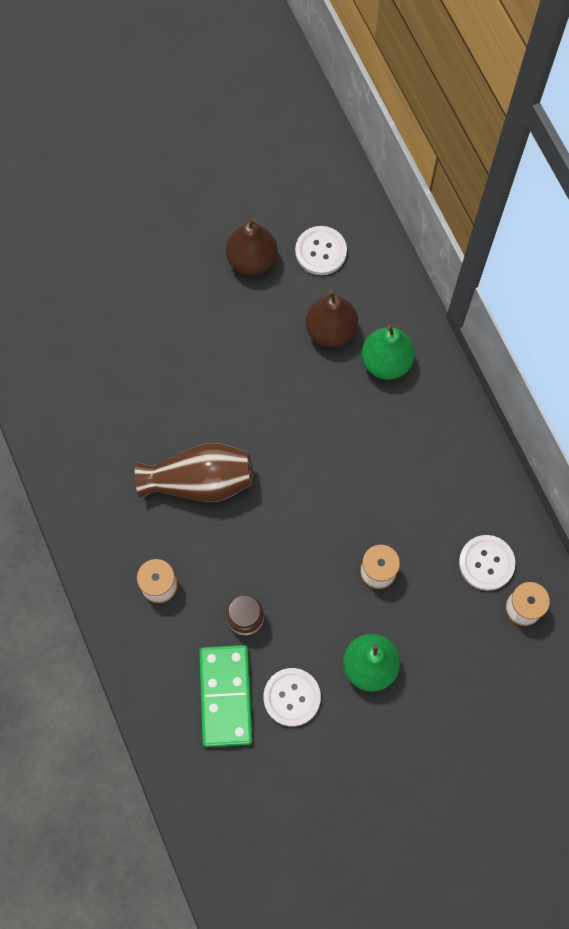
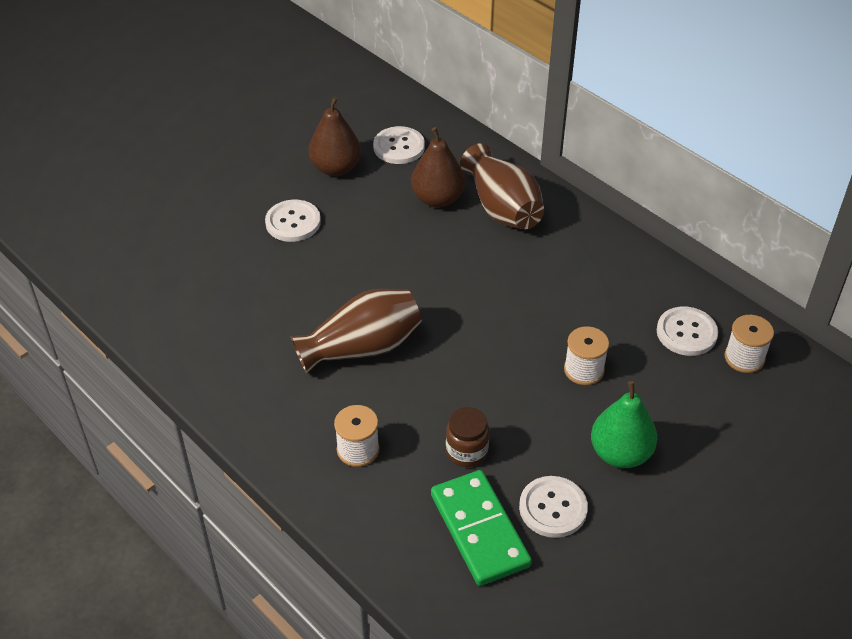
camera: 20 degrees left, 25 degrees down
(190, 316) = (293, 222): none -> white button
(386, 362) = (502, 208): green pear -> brown vase

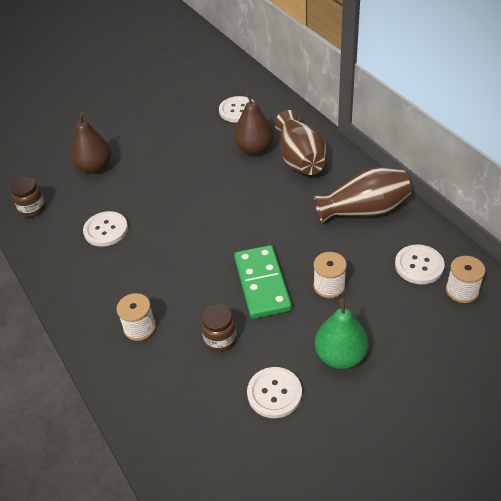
camera: 15 degrees right, 0 degrees up
(154, 308) = (32, 208): none -> brown jar
(293, 222) = (147, 157): white button -> white button (106, 230)
(336, 168) = (188, 122): brown pear -> brown pear (94, 167)
(362, 348) = (167, 251): brown vase -> brown vase (364, 210)
(479, 530) = (211, 403): green domino -> green domino (262, 284)

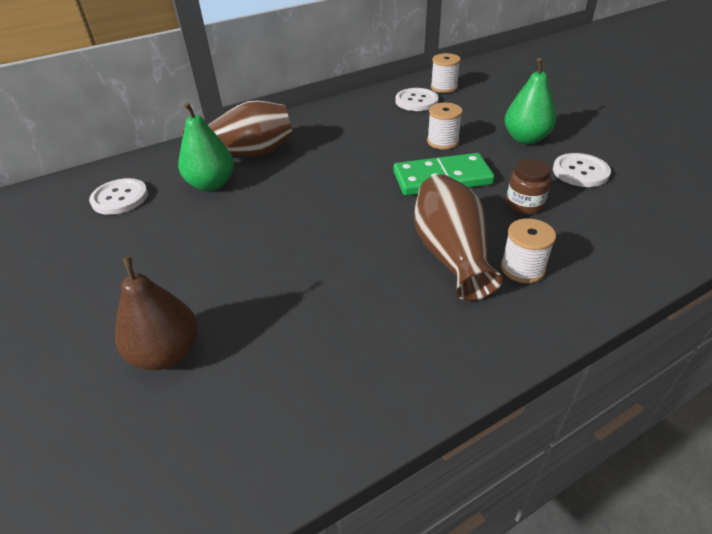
camera: 90 degrees left, 5 degrees down
(32, 208) = (252, 446): brown jar -> none
(106, 230) = (335, 321): white button -> none
(254, 149) = (211, 184): brown pear -> green pear
(364, 210) = (342, 121): brown vase -> brown vase (451, 254)

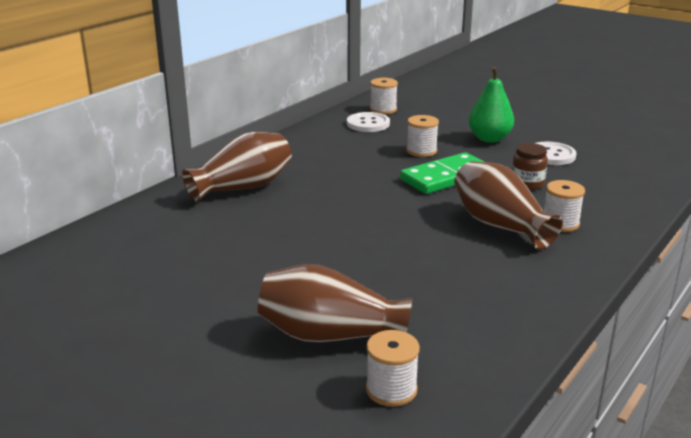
camera: 25 degrees left, 15 degrees down
(120, 198) = (146, 244): white button -> none
(158, 452) = (391, 390): none -> white spool
(167, 353) = (330, 335): brown pear -> brown vase
(211, 184) = (233, 217): green pear -> none

